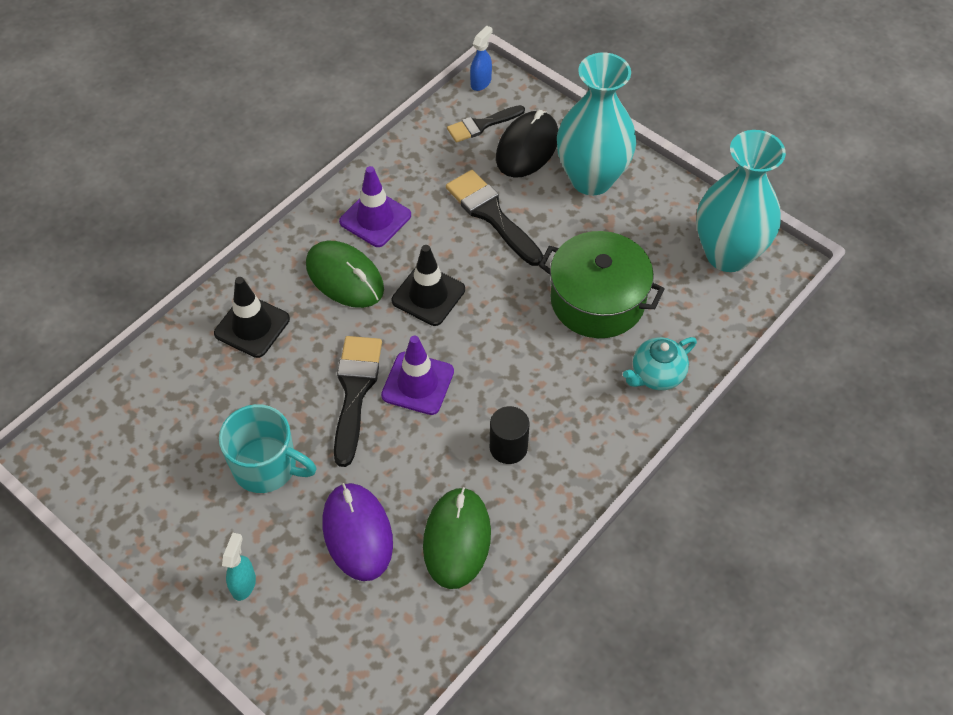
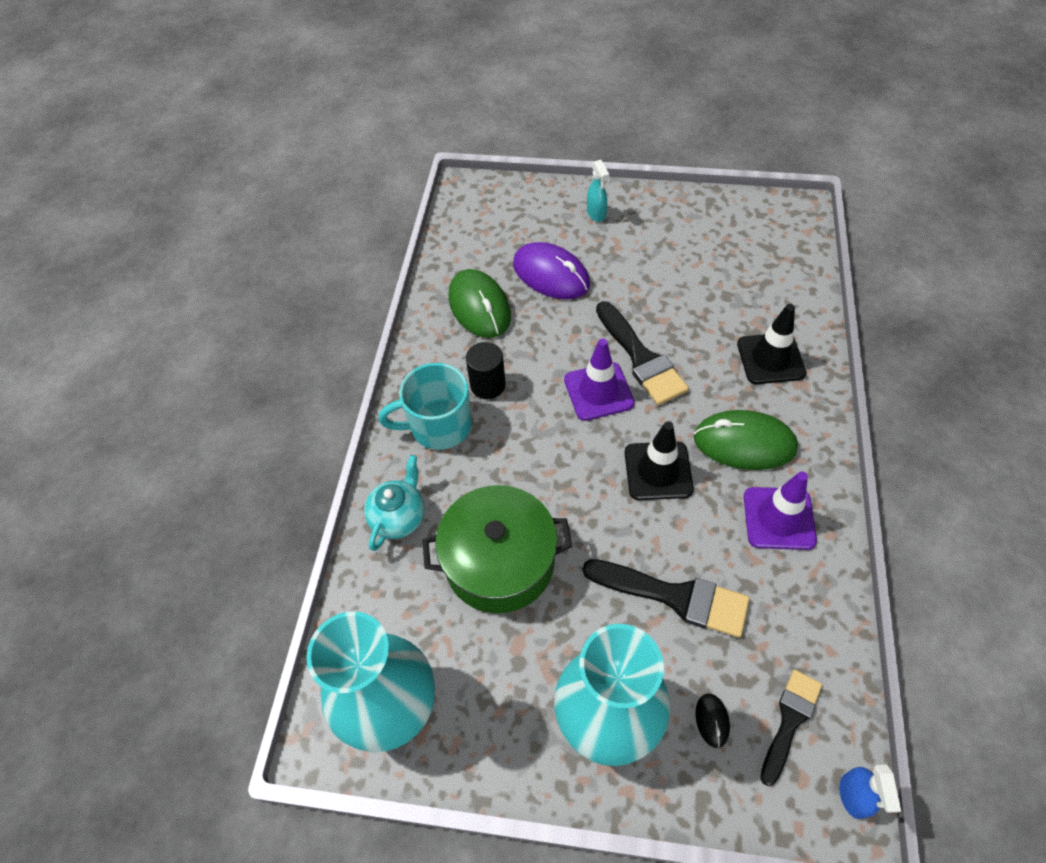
camera: 150 degrees right, 0 degrees up
(267, 466) = (651, 277): turquoise mug -> turquoise mug (439, 426)
(527, 147) = (712, 720): black mouse -> black mouse, size x0.42

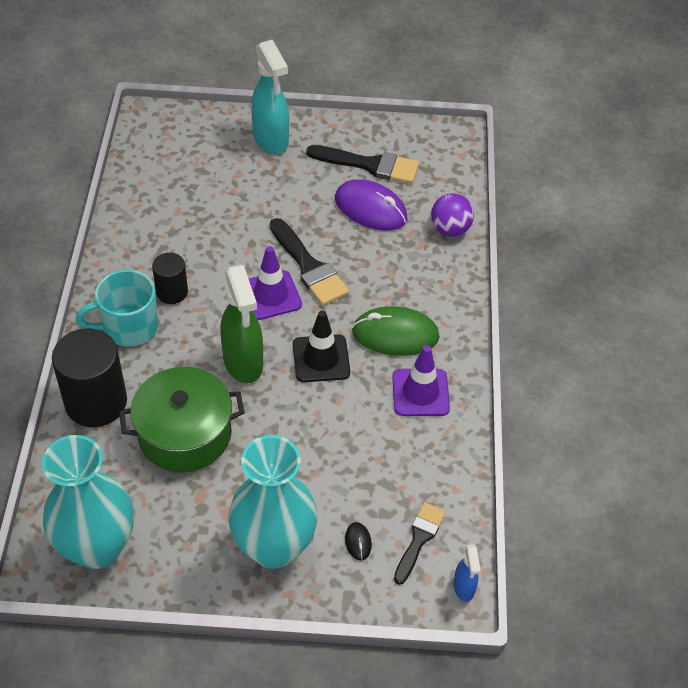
camera: 10 degrees left, 5 degrees down
(399, 517) = (96, 402): turquoise teapot -> black cylinder
(479, 307) = (163, 224): green mouse -> none
(551, 275) = (229, 195): purple mouse -> purple mouse (370, 209)
(568, 473) = (243, 363): none -> green spray bottle
(596, 214) = (271, 140): turquoise spray bottle -> turquoise spray bottle, size x2.02
(674, 596) = (331, 454): black brush -> black brush (369, 165)
(770, 358) = (422, 265): black traffic cone -> none
(800, 317) = (450, 229): none -> purple ball

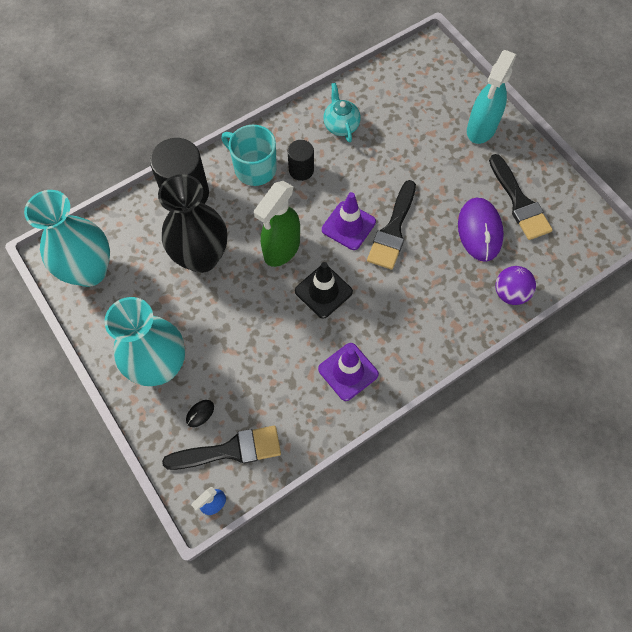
camera: 55 degrees right, 15 degrees up
(156, 231) = (341, 125): none -> turquoise teapot
(185, 434) = (201, 257): green pot -> black vase
(395, 334) = (383, 322): green mouse -> none
(419, 539) = (230, 450): black brush -> black brush, size x1.54

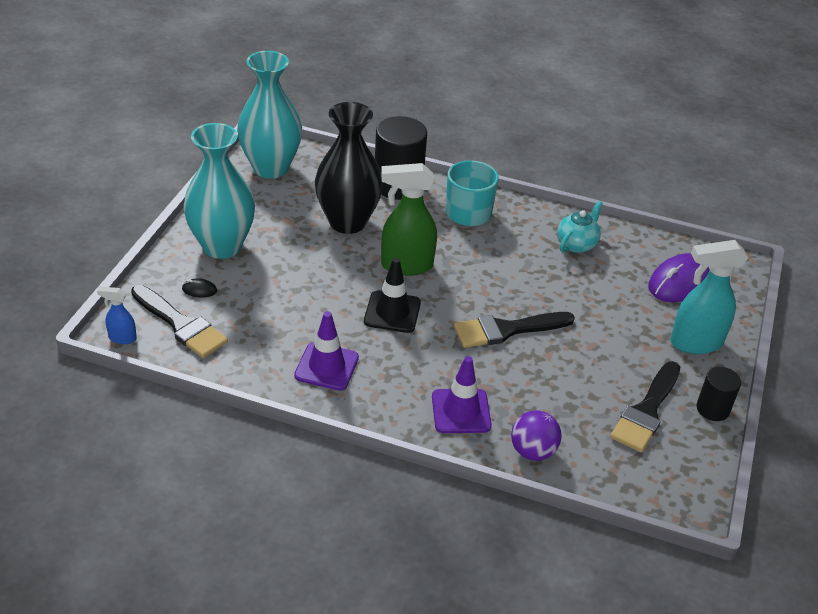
camera: 50 degrees right, 25 degrees down
(301, 170) = (500, 241): black cylinder -> black cylinder (712, 409)
(348, 226) = (478, 297): purple traffic cone -> purple traffic cone (461, 411)
(479, 231) = (577, 394): purple mouse -> purple mouse (679, 282)

